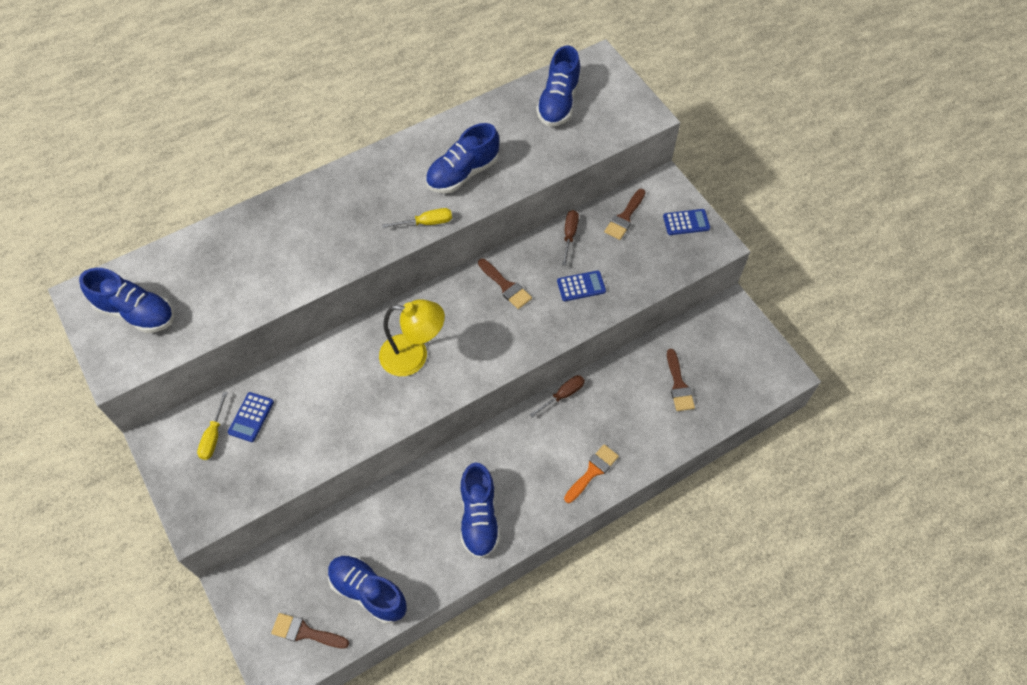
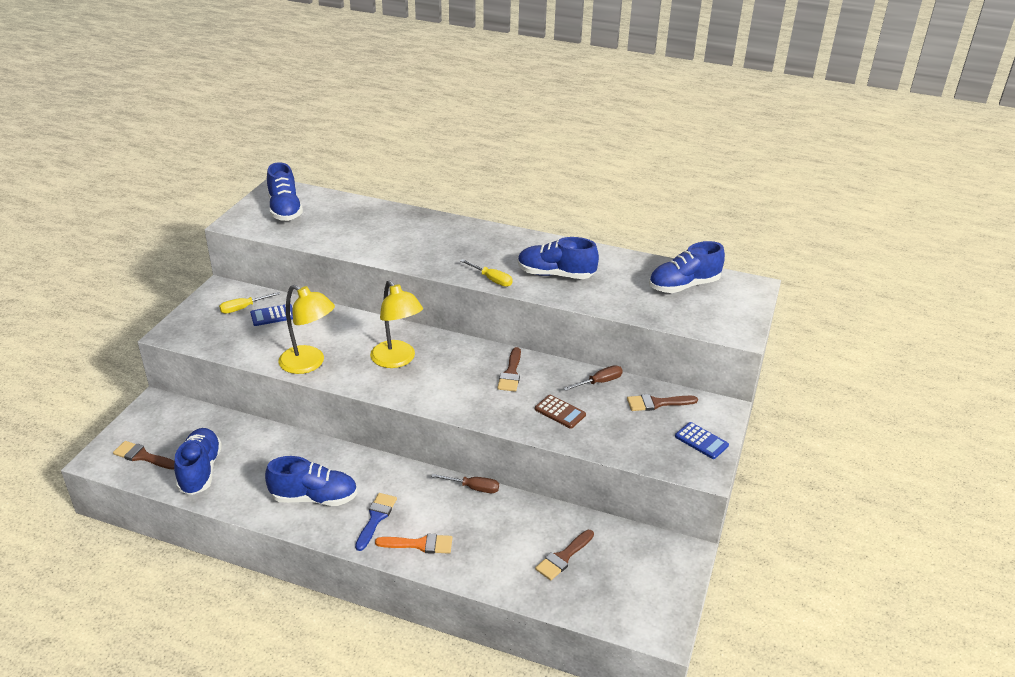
camera: 50 degrees right, 25 degrees down
(305, 632) = (143, 456): brown brush -> brown brush turned 45 degrees counterclockwise
(356, 428) = (309, 364): none -> yellow lamp
(479, 517) = (314, 498): blue shoe -> blue shoe turned 135 degrees counterclockwise
(540, 485) = (376, 518): none -> blue brush
(581, 286) = (560, 412): blue calculator -> brown calculator

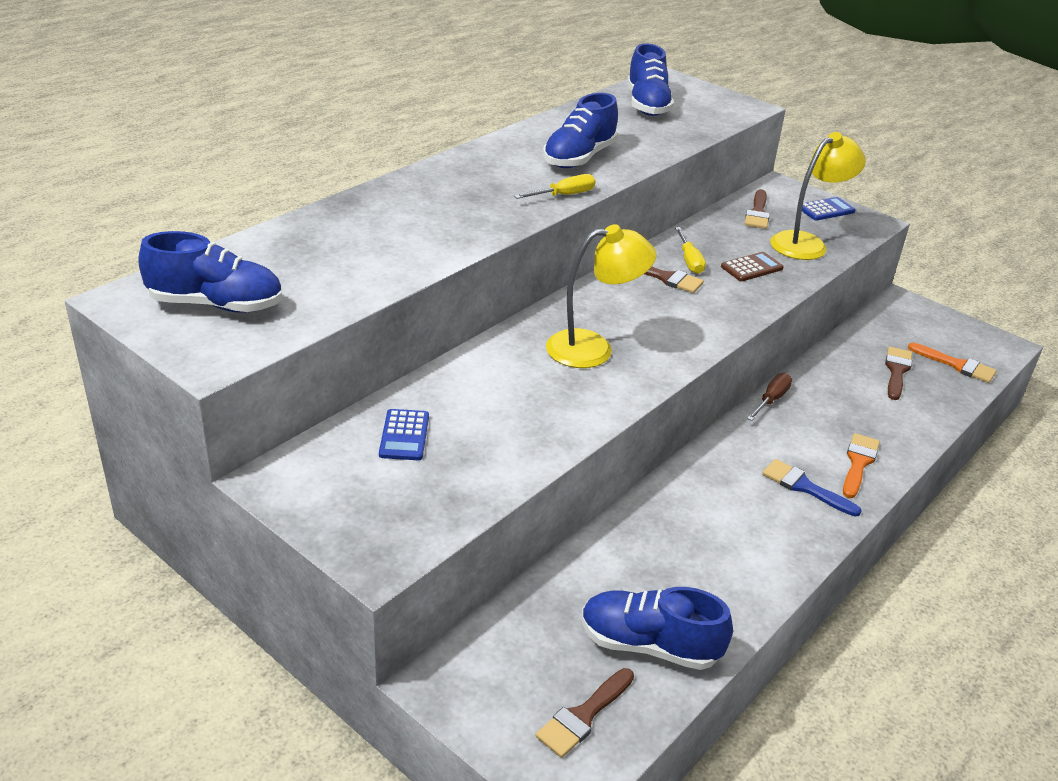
camera: 70 degrees left, 0 degrees up
(243, 308) = (358, 463): yellow screwdriver -> yellow screwdriver (689, 261)
(309, 364) = (561, 424): yellow lamp -> yellow lamp (806, 243)
(314, 498) = (749, 533): blue shoe -> none
(563, 557) = (896, 371): brown brush -> brown brush turned 135 degrees counterclockwise
(599, 382) = (707, 232): brown screwdriver -> none
(601, 598) = (956, 365): none -> orange brush

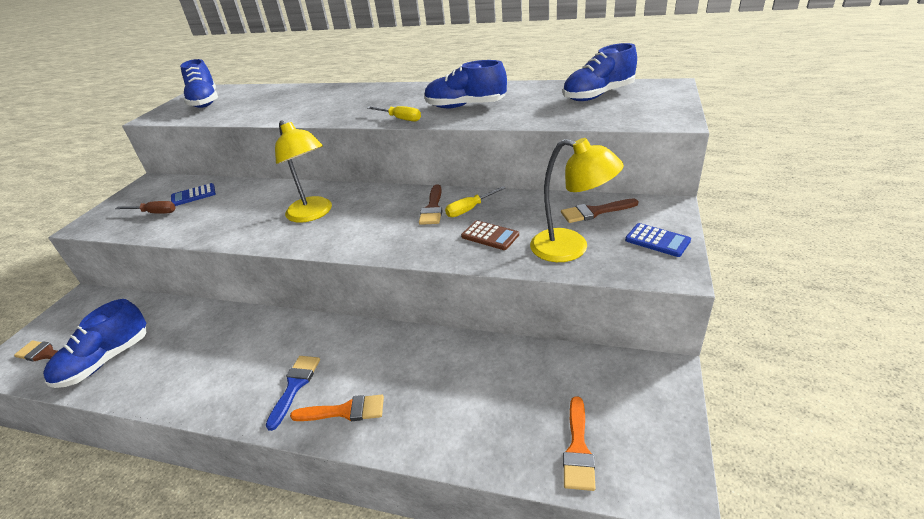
camera: 70 degrees right, 0 degrees up
(649, 645) = (105, 361): blue shoe -> blue shoe turned 135 degrees counterclockwise
(771, 400) = (406, 334): brown screwdriver -> brown screwdriver (154, 213)
(896, 371) = (520, 401): brown brush -> none

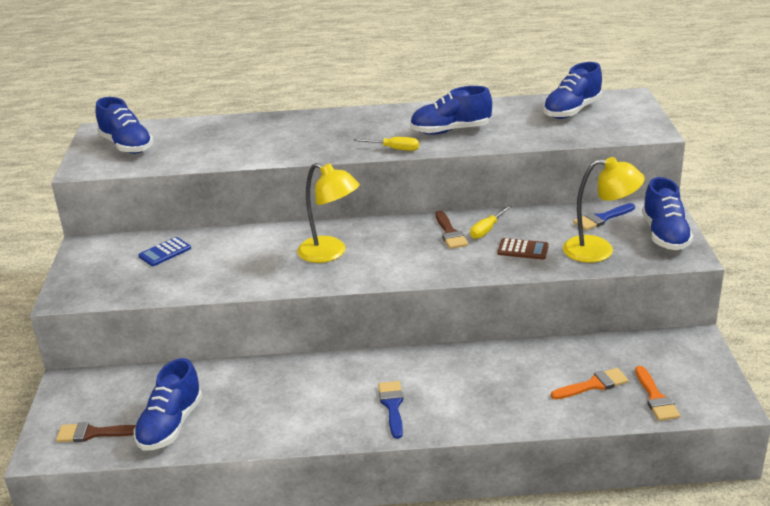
camera: 20 degrees left, 5 degrees down
(154, 213) = (138, 275): brown screwdriver -> none
(345, 411) = (454, 413): orange brush -> orange brush (593, 385)
(594, 212) = (601, 218): brown brush -> blue brush
(657, 240) = (665, 235): blue calculator -> blue shoe

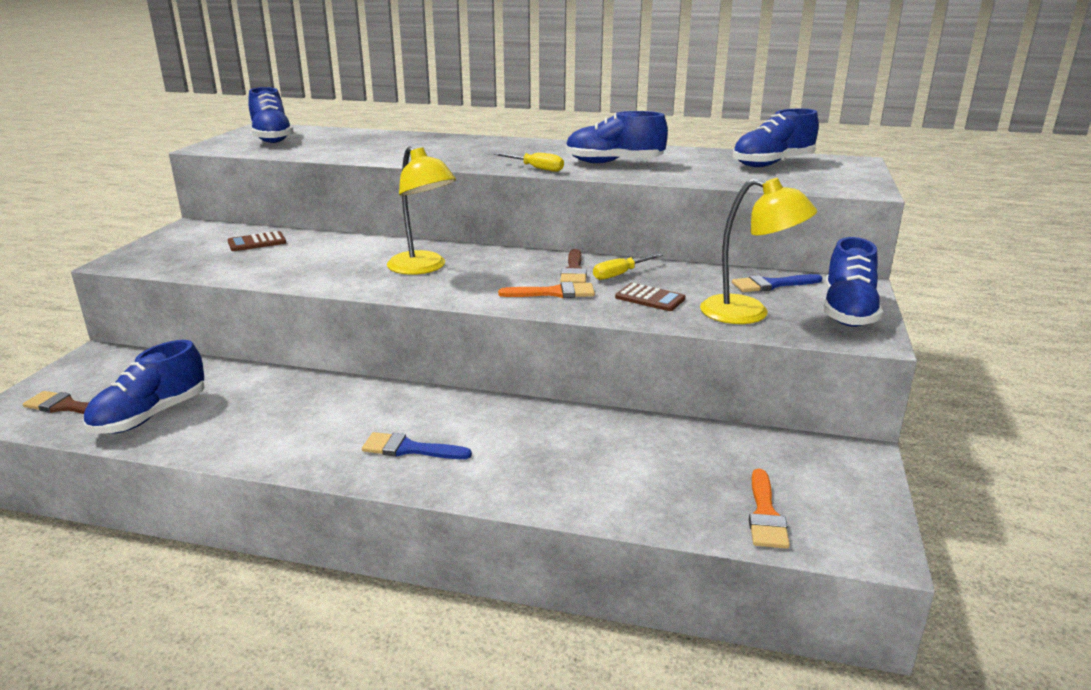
camera: 15 degrees right, 5 degrees down
(165, 252) = (257, 242): blue calculator -> brown calculator
(392, 406) = (409, 449): blue brush -> blue brush turned 90 degrees counterclockwise
(593, 385) = (684, 479): orange brush -> orange brush (554, 293)

